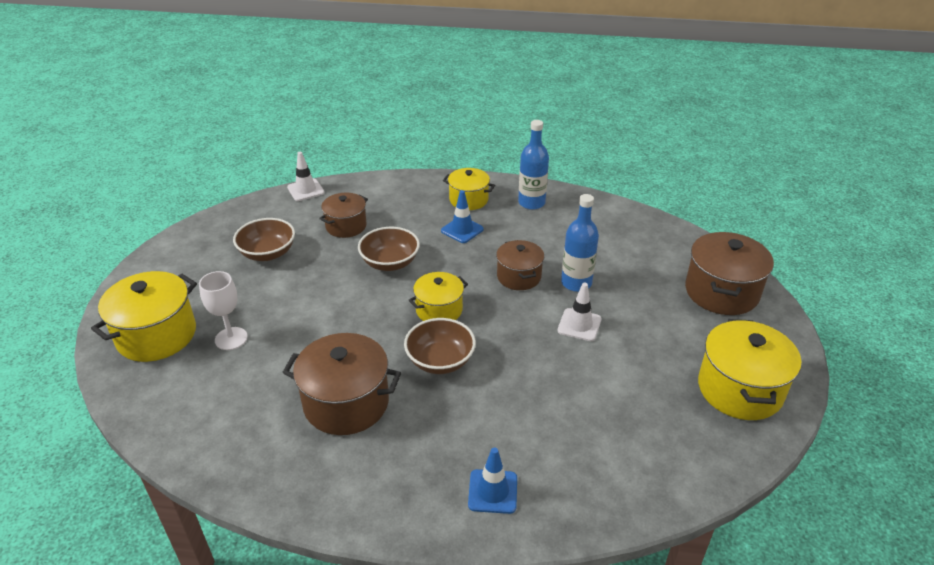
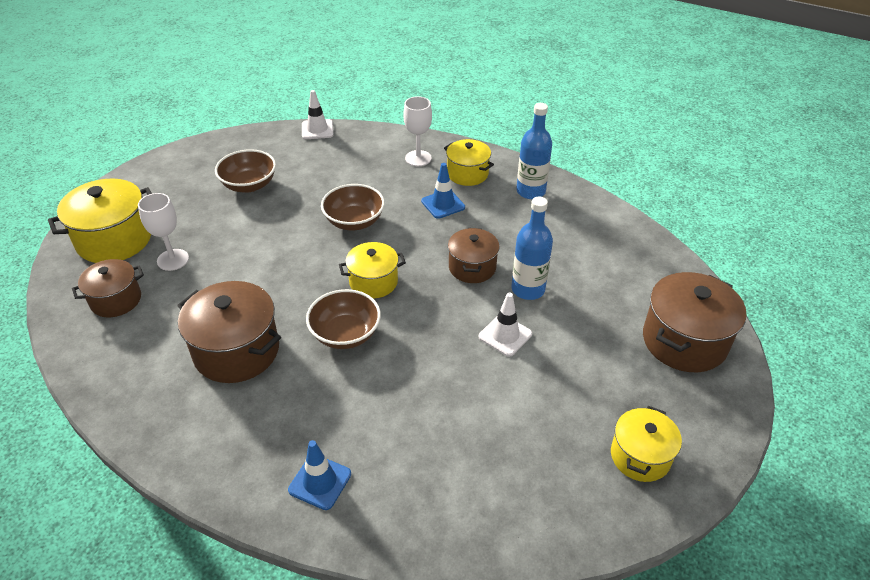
camera: 20 degrees right, 5 degrees up
(346, 226) = (334, 174): brown pot -> brown pot (116, 300)
(416, 196) = (418, 158): none -> white goblet
(740, 389) = (640, 456): yellow pot -> yellow pot, size x0.62

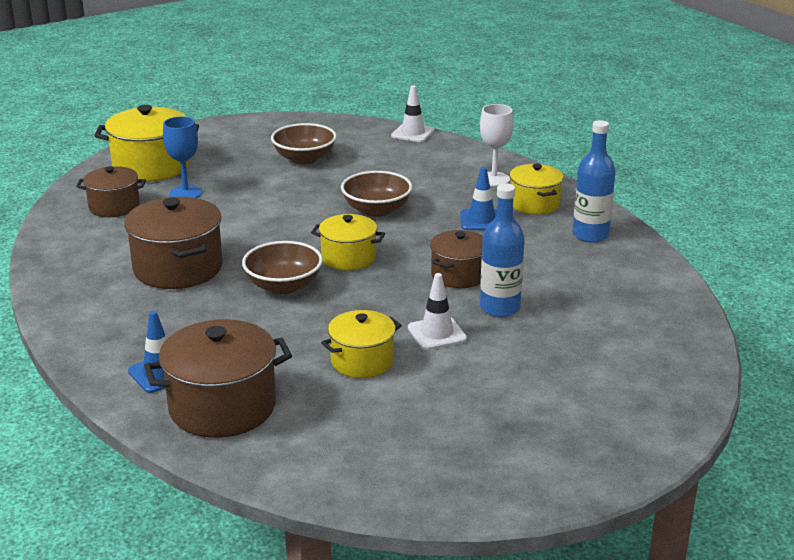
camera: 30 degrees right, 15 degrees down
(173, 260) = (186, 193): white goblet -> blue goblet
(640, 456) = (477, 463): yellow pot -> yellow pot (362, 361)
(684, 341) = (631, 398): brown pot -> brown pot (222, 407)

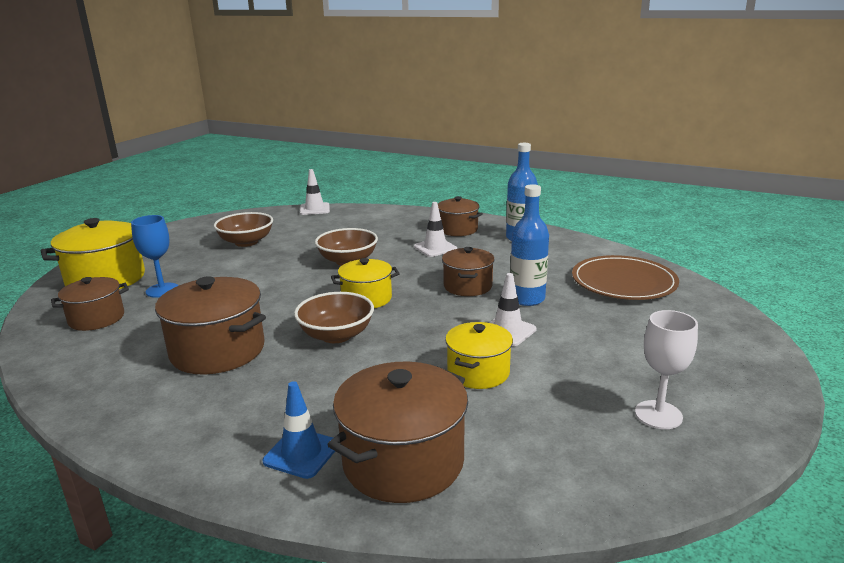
camera: 30 degrees left, 5 degrees down
(481, 220) = (435, 248): blue traffic cone -> white traffic cone
(494, 179) = (410, 222): white goblet -> white goblet (658, 415)
(534, 204) = (457, 229): yellow pot -> brown pot
(629, 323) = (623, 282): none -> brown plate

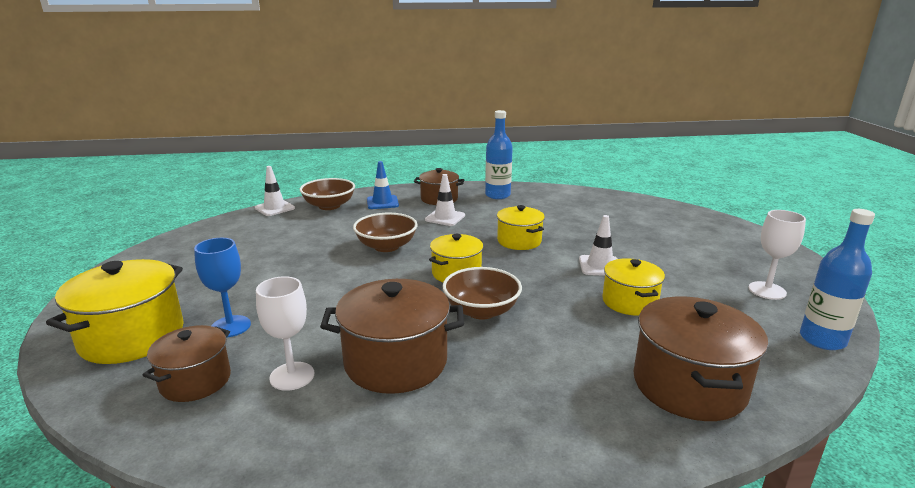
camera: 35 degrees left, 0 degrees up
(146, 336) = (292, 376): none -> white goblet
(246, 242) = (250, 254): brown bowl -> brown bowl (329, 206)
(301, 453) = (613, 414): blue traffic cone -> blue traffic cone (382, 202)
(467, 286) = (519, 241): brown pot -> yellow pot
(527, 299) = (575, 239): blue bottle -> blue bottle (822, 340)
(623, 282) = (615, 211): brown plate -> none

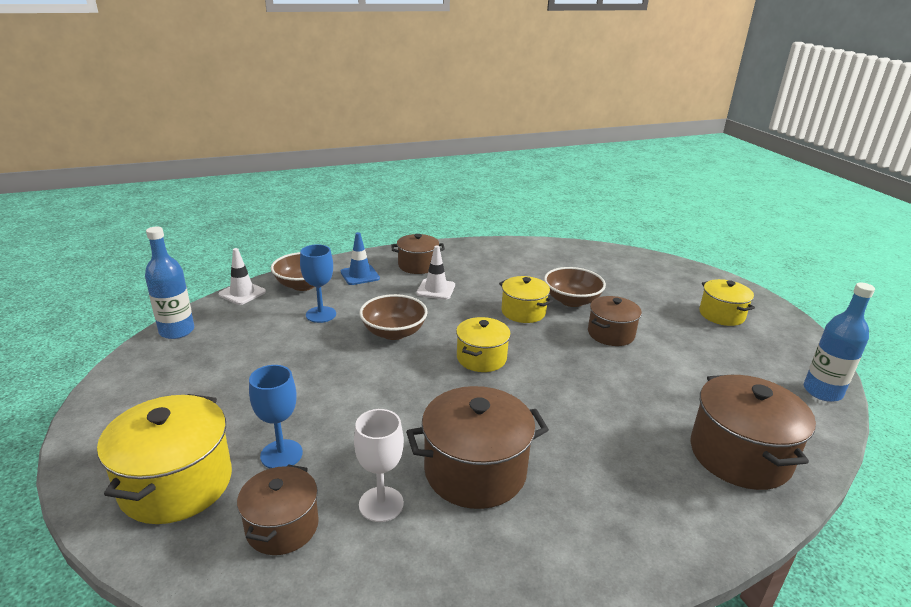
camera: 15 degrees left, 5 degrees up
(330, 228) = (321, 314): none -> blue goblet
(481, 311) = (527, 400): brown bowl -> brown bowl (571, 301)
(497, 195) = (475, 256): blue bottle -> blue bottle (177, 331)
(600, 266) = (611, 334): white traffic cone -> brown pot
(629, 302) = (654, 372): yellow pot -> yellow pot (721, 315)
(767, 290) = (761, 345): white goblet -> none

